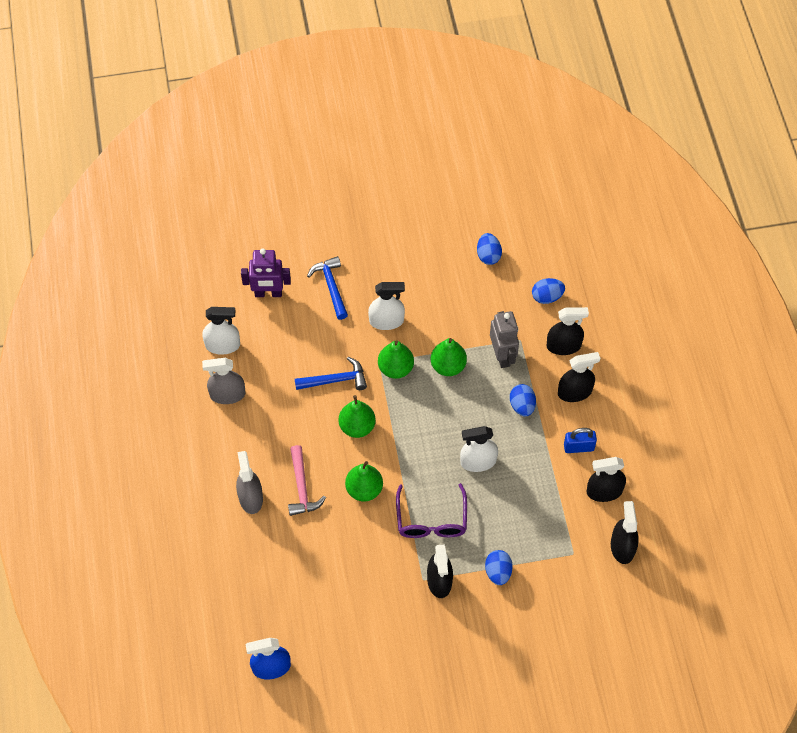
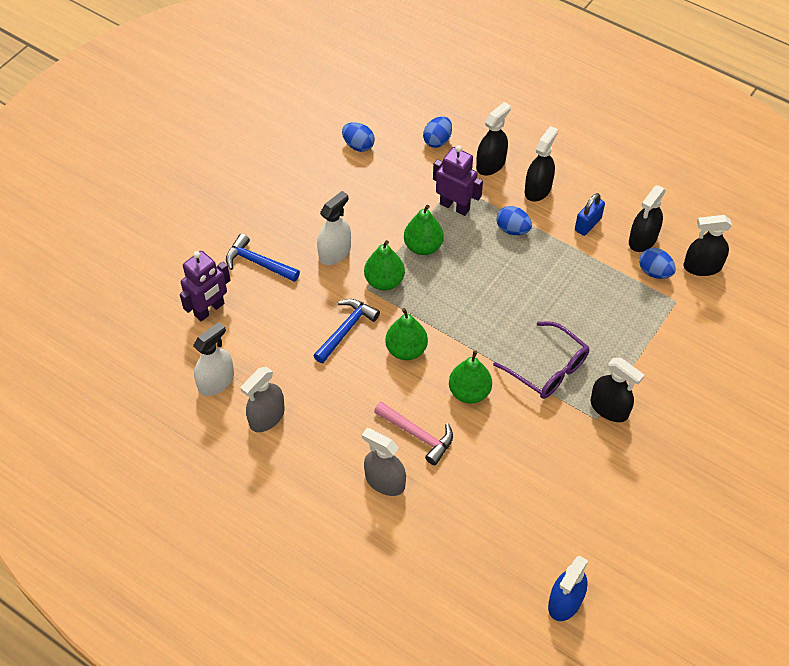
camera: 45 degrees left, 5 degrees down
(478, 461) = (529, 296): white spray bottle -> none
(498, 572) = (642, 362): blue egg -> blue egg (654, 272)
(502, 355) = (455, 206): grey robot -> purple robot
(622, 547) = (702, 267): black spray bottle -> black spray bottle turned 45 degrees counterclockwise

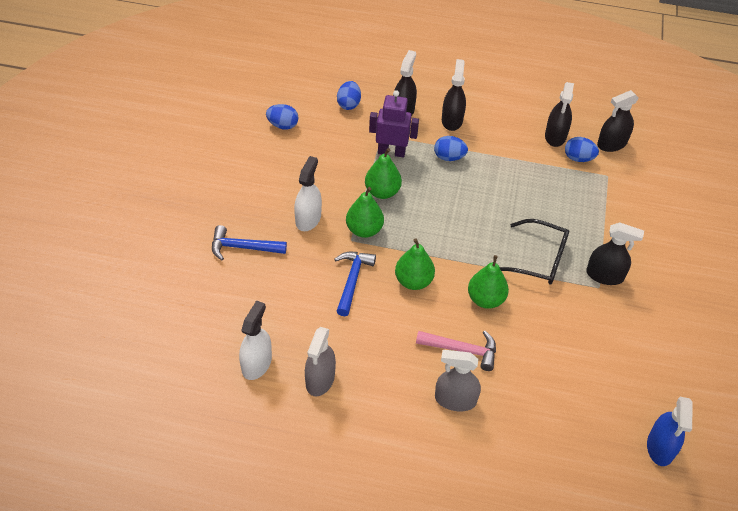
camera: 25 degrees left, 5 degrees down
(209, 310) = (218, 302): purple robot -> none
(548, 369) = (539, 259): purple glasses -> black glasses
(587, 224) = (506, 136): blue padlock -> none

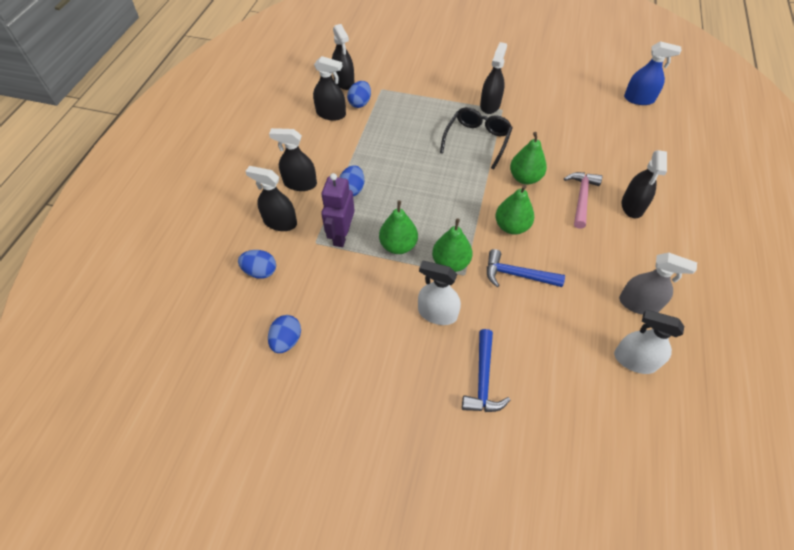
camera: 85 degrees left, 5 degrees up
(455, 400) = (632, 206): grey spray bottle -> black spray bottle

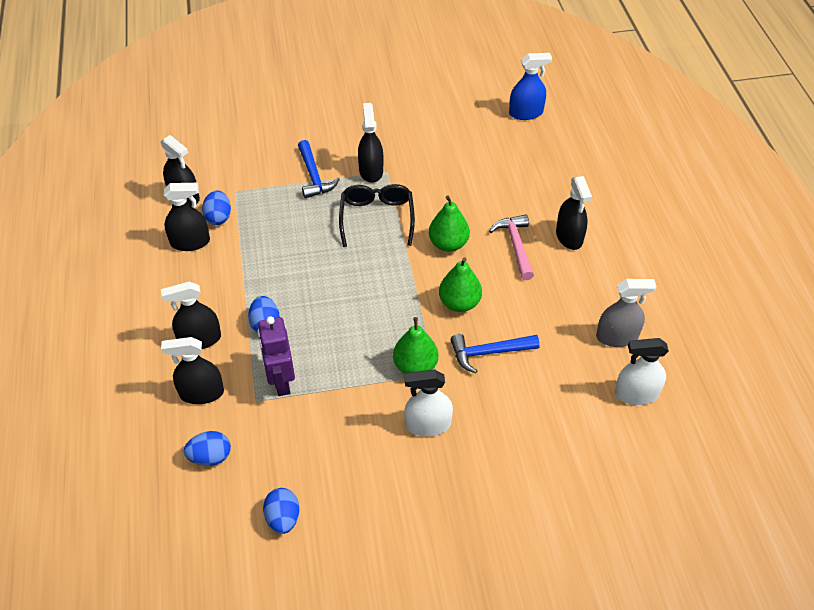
camera: 25 degrees left, 5 degrees down
(398, 245) = (350, 369): green pear -> none
(483, 379) = (505, 471): blue hammer -> blue hammer (313, 176)

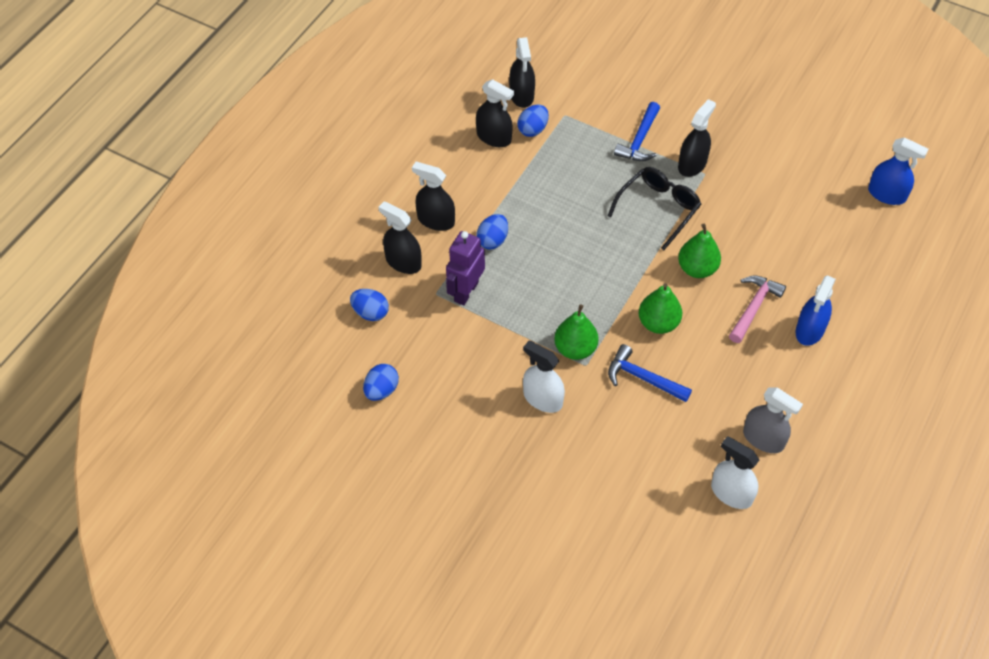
camera: 40 degrees right, 5 degrees up
(569, 236) = (810, 330): black spray bottle -> blue spray bottle

